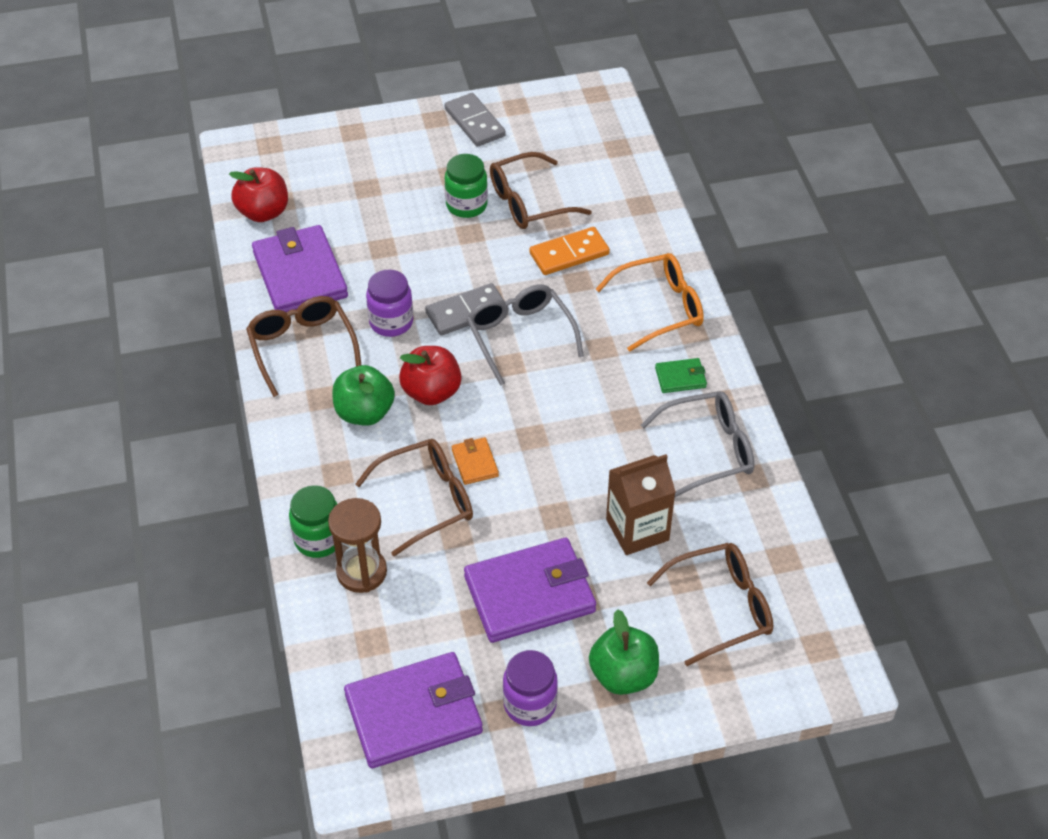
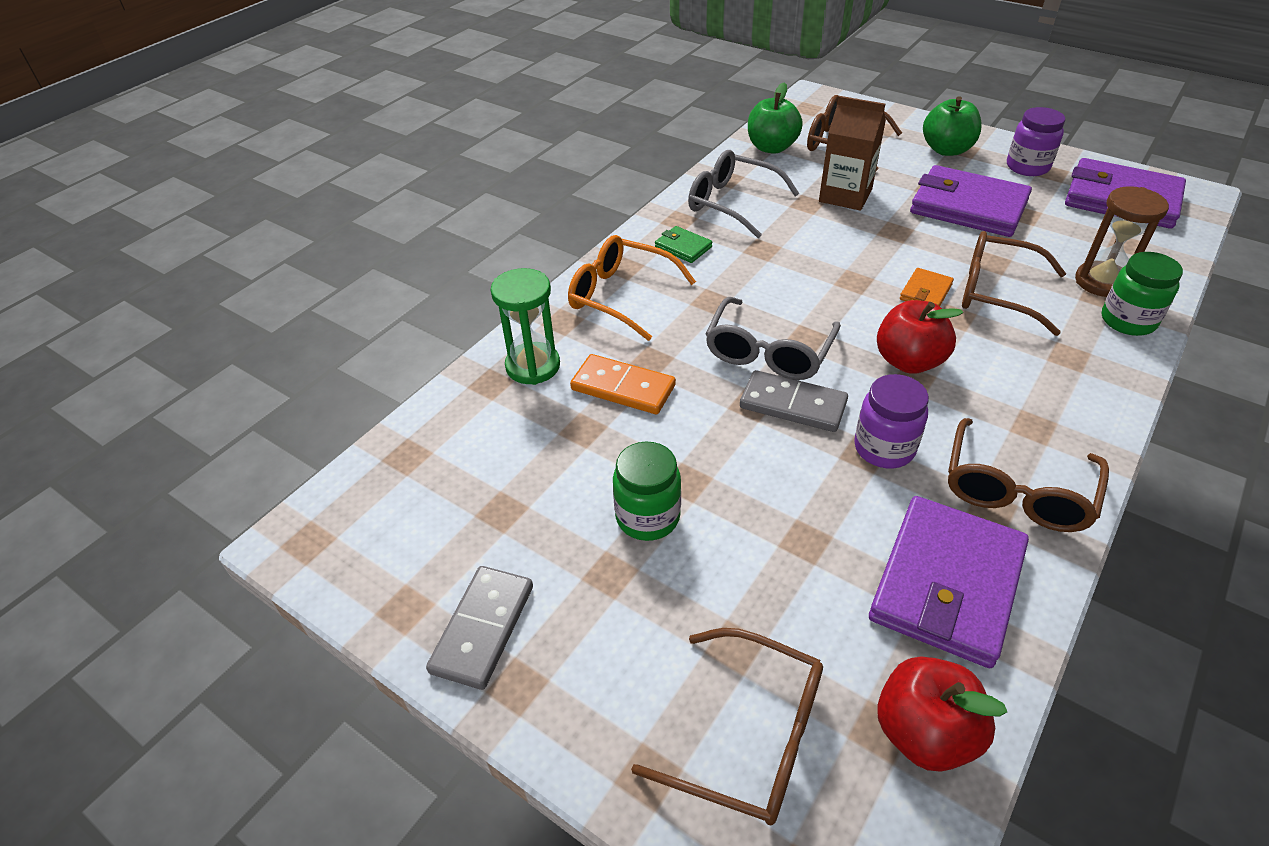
camera: 130 degrees left, 5 degrees down
(364, 413) = (996, 385): green apple -> green apple (771, 147)
(528, 202) = (581, 467): brown glasses -> brown glasses (750, 737)
(635, 229) = (533, 366): none -> green hourglass

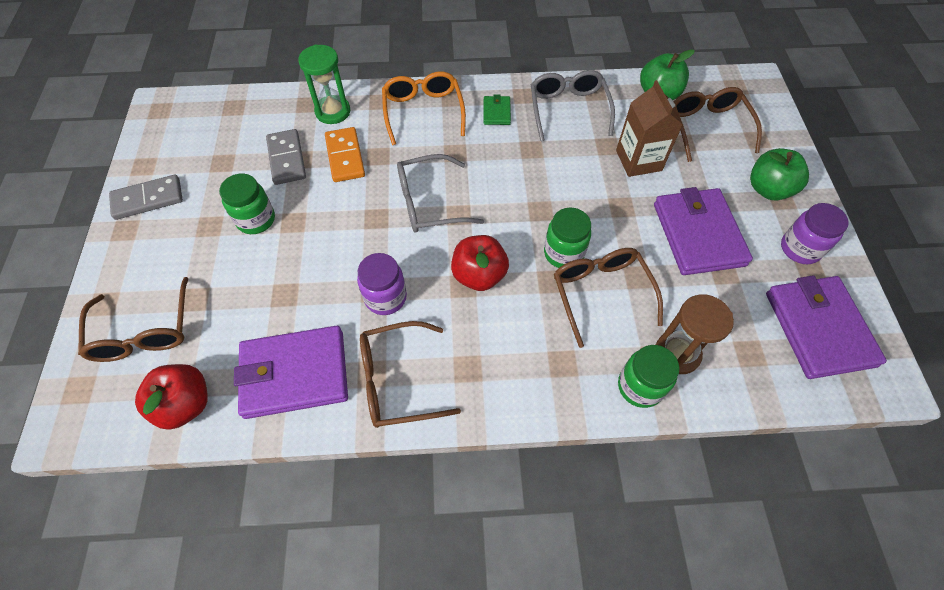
camera: 50 degrees right, 15 degrees up
(792, 405) = (390, 237): grey domino -> grey domino (286, 159)
(925, 292) = (563, 253): orange wallet -> green jar

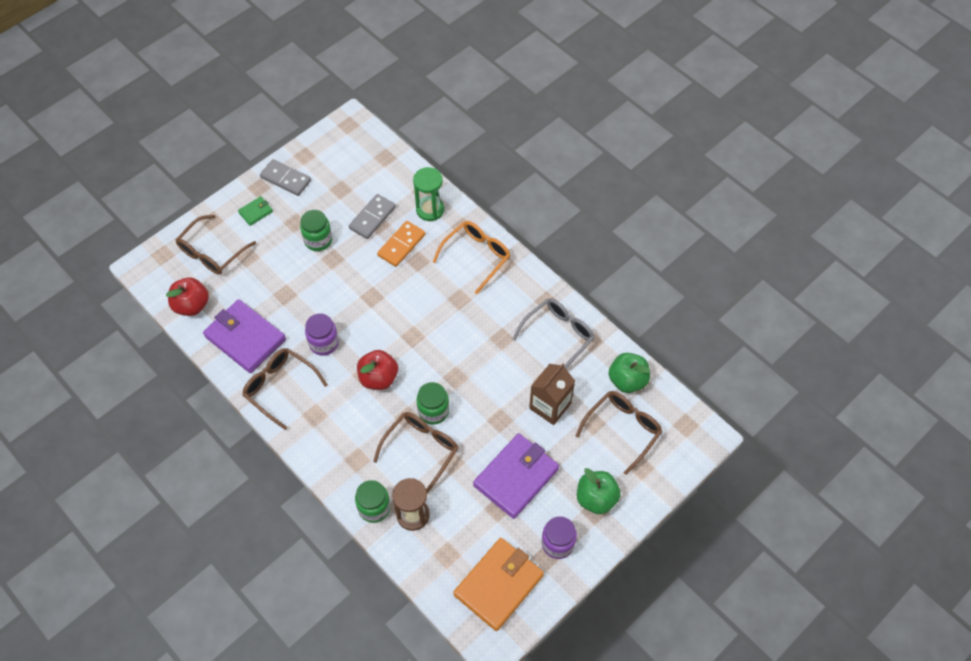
camera: 50 degrees right, 0 degrees up
(429, 203) = (407, 315): grey glasses -> none
(496, 112) = (515, 297): green wallet -> green wallet (255, 212)
(818, 329) = (498, 585): purple wallet -> orange wallet

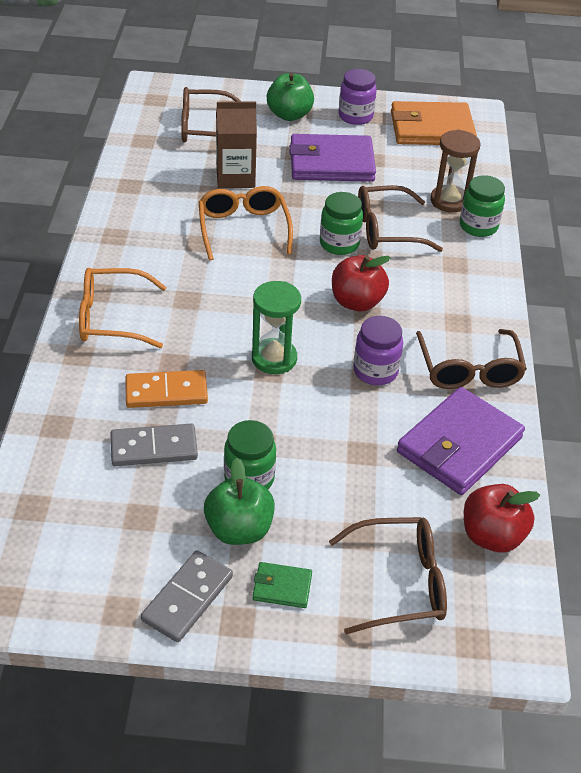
camera: 135 degrees left, 15 degrees down
(245, 338) = (459, 445): purple wallet -> purple wallet turned 45 degrees clockwise
(286, 179) = (187, 598): grey domino -> grey domino turned 45 degrees clockwise
(430, 210) = (81, 400): green hourglass -> green hourglass (274, 358)
(494, 371) = (243, 229): none -> orange glasses
(558, 335) = (148, 208): grey glasses -> none
(627, 380) = (149, 146): green apple -> green apple (239, 529)

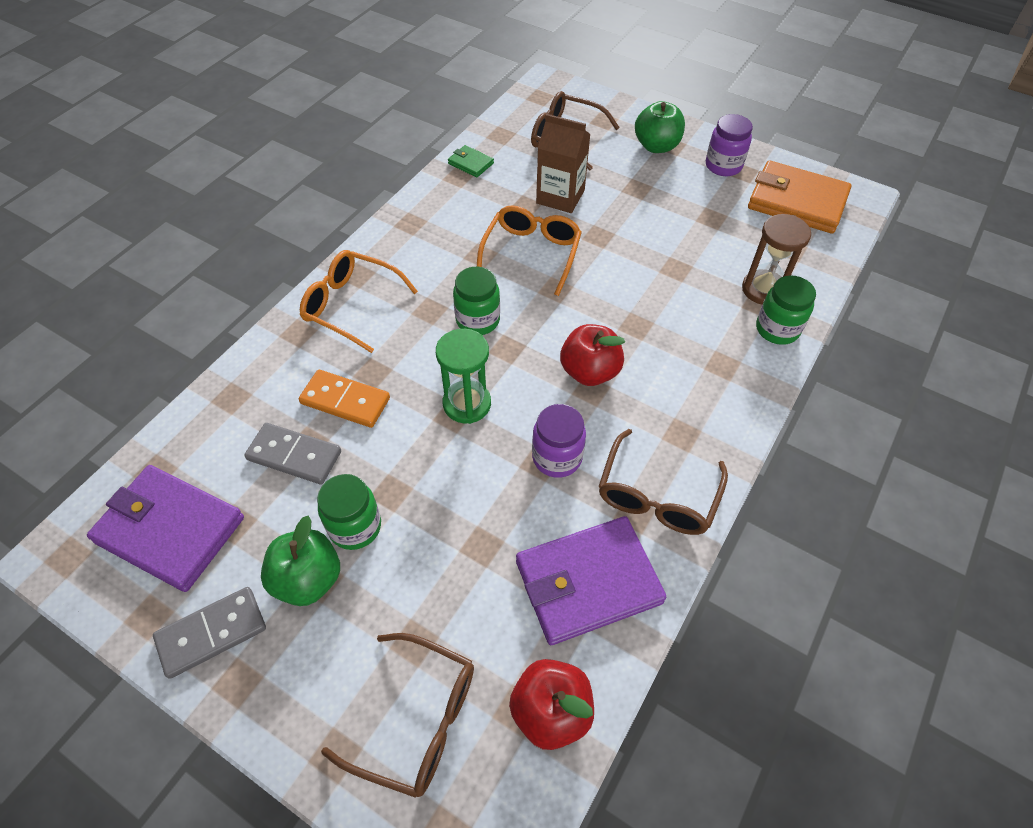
camera: 30 degrees right, 10 degrees up
(282, 587) = (302, 665): green wallet -> green wallet (471, 163)
(331, 163) = (665, 209): purple wallet -> purple wallet (170, 530)
(339, 244) = (614, 300): green jar -> green jar (478, 320)
(386, 230) = (674, 301): brown glasses -> none

